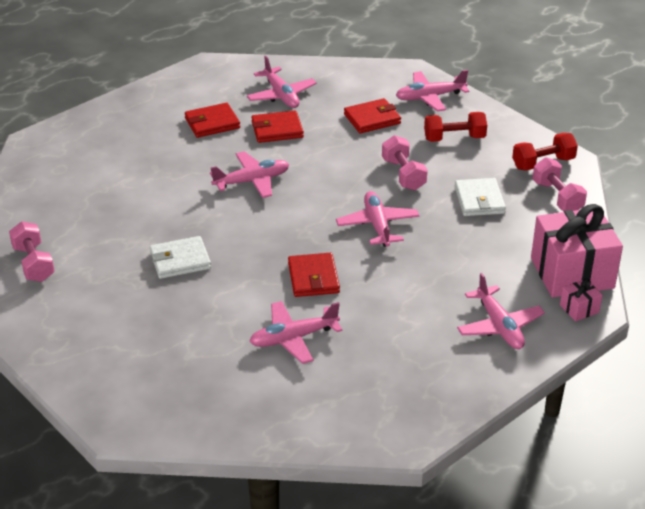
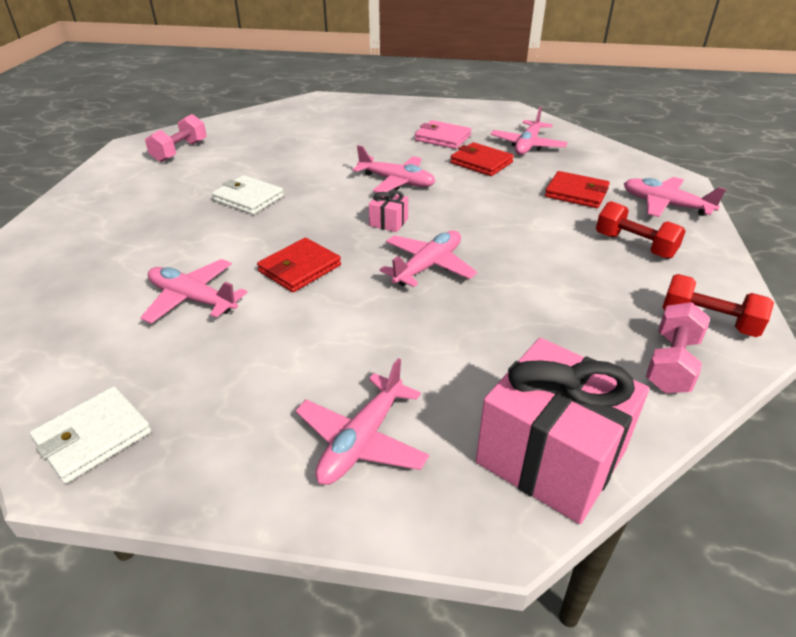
camera: 50 degrees right, 0 degrees up
(212, 123) = (442, 138): red wallet -> pink wallet
(403, 174) = (528, 244): pink dumbbell -> none
(479, 200) = (567, 308): white wallet -> white wallet (93, 437)
(579, 309) = (486, 506): pink gift -> pink gift (388, 222)

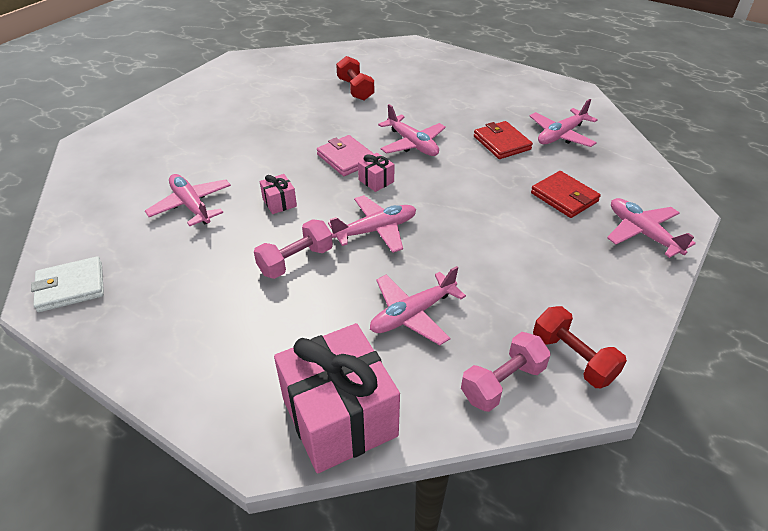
camera: 25 degrees right, 5 degrees up
(180, 151) = (267, 74): pink dumbbell -> pink dumbbell (296, 261)
(248, 198) = (286, 130): white wallet -> none
(300, 268) = (279, 202): red wallet -> pink gift
(361, 441) = (221, 353): pink plane -> pink plane (412, 314)
(442, 138) = (487, 108): pink wallet -> pink wallet (346, 158)
(634, 245) = (572, 265): red dumbbell -> red dumbbell (355, 89)

